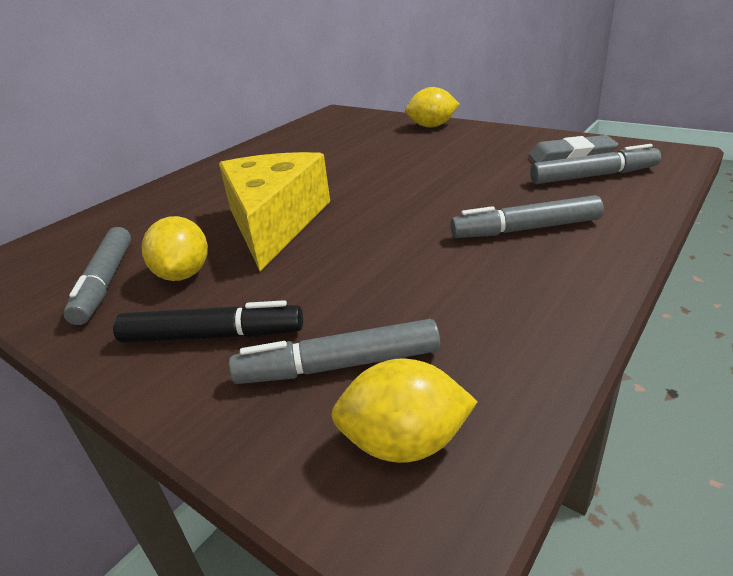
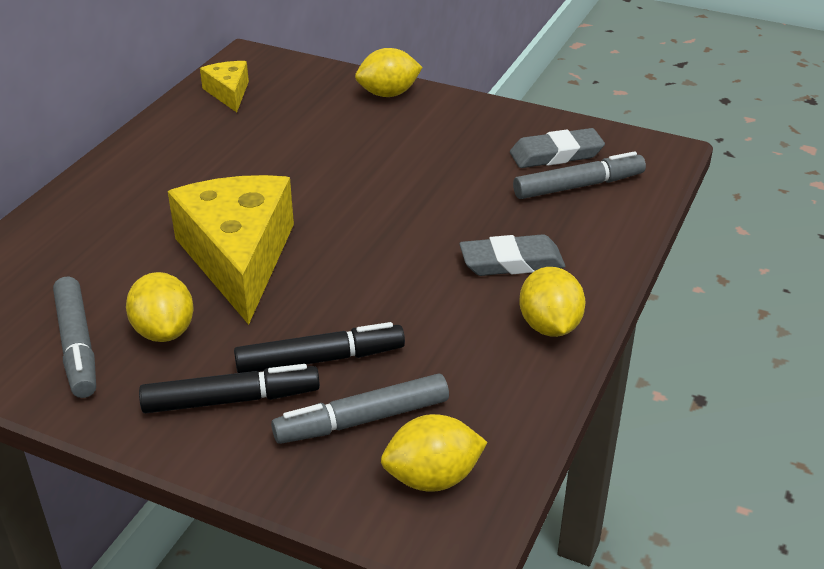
camera: 15 degrees left, 5 degrees up
(313, 129) = (229, 93): none -> yellow cheese
(315, 304) = (320, 359): none -> black marker
(525, 229) = (511, 262): grey marker -> grey eraser
(564, 283) = (549, 326): none -> yellow lemon

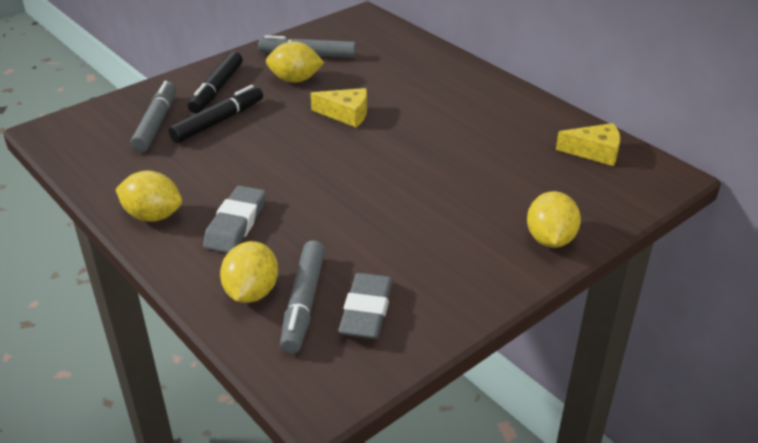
camera: 115 degrees right, 0 degrees up
(239, 257) = (346, 114): yellow cheese -> yellow cheese, size x0.48
(320, 359) = (218, 121): black marker -> black marker turned 150 degrees counterclockwise
(432, 478) = (91, 134): yellow lemon -> yellow lemon (251, 292)

